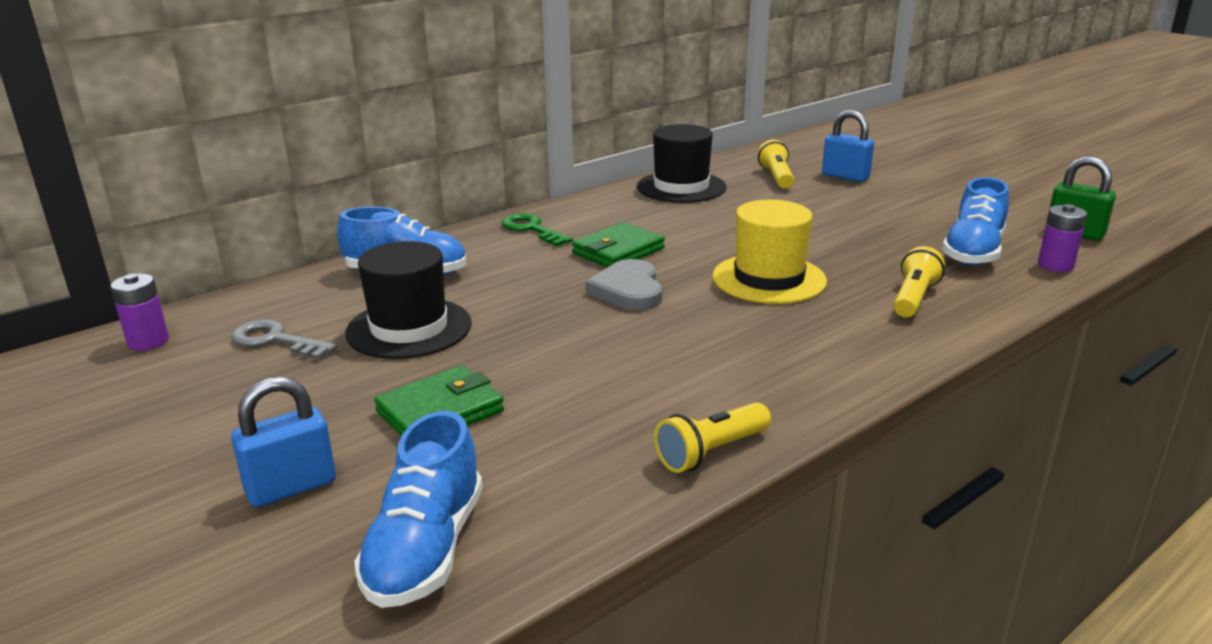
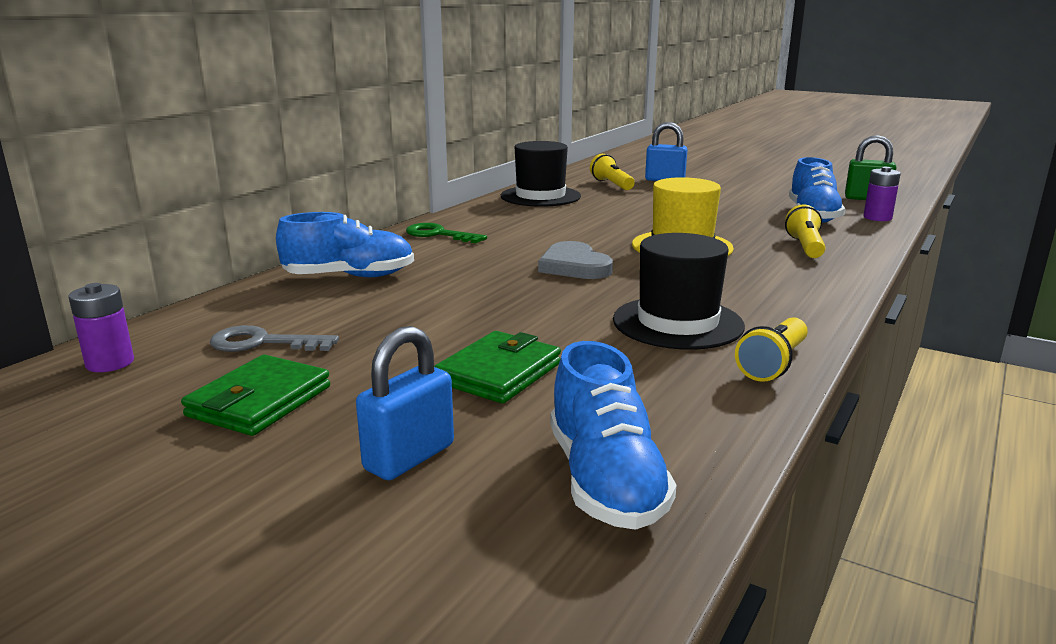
camera: 20 degrees left, 5 degrees down
(409, 328) = (397, 316): black hat -> black hat (677, 323)
(618, 251) = (534, 241): green wallet -> green wallet (259, 401)

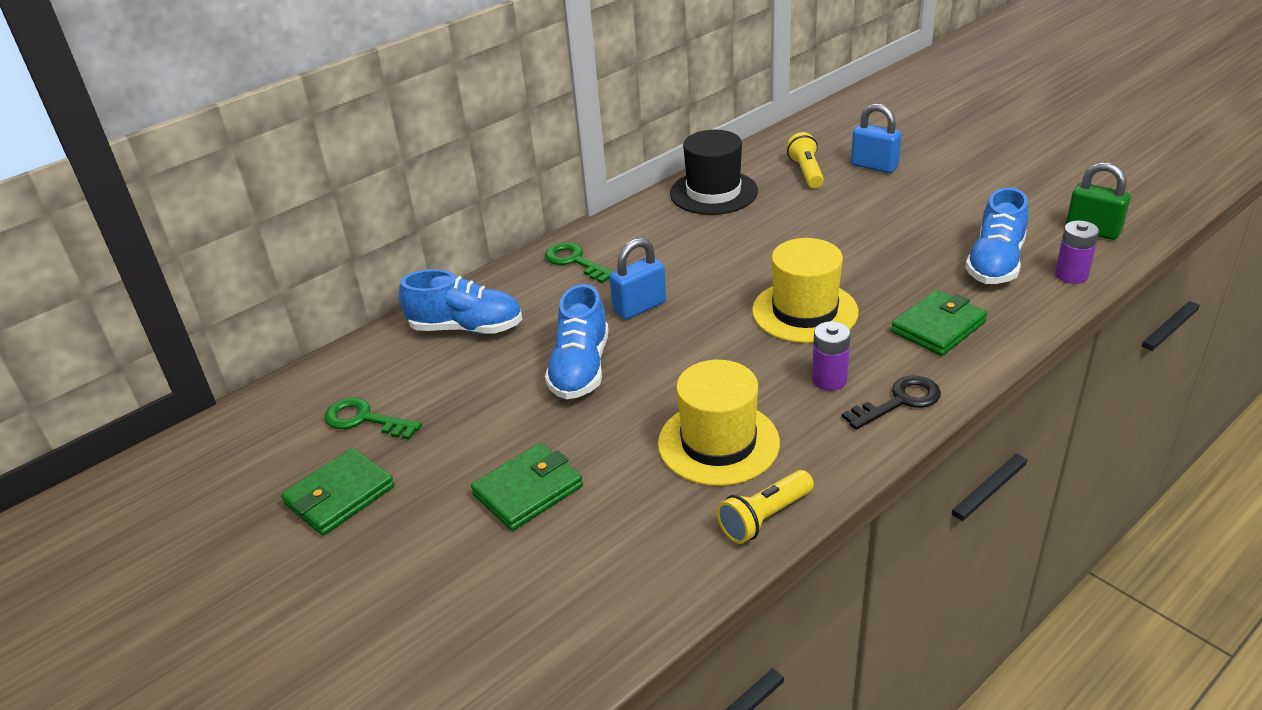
camera: 20 degrees right, 15 degrees up
(110, 363) = (250, 429): purple battery -> purple battery (829, 379)
(263, 343) = (365, 420): grey key -> green key
(409, 457) = (419, 579): blue padlock -> blue padlock (639, 307)
(574, 266) = (676, 335): grey heart -> none
(605, 480) = (542, 632): blue shoe -> blue shoe (580, 368)
(677, 323) = (718, 443): black hat -> yellow hat
(805, 247) = (938, 327): yellow flashlight -> green wallet
(819, 286) = (899, 401): none -> black key

